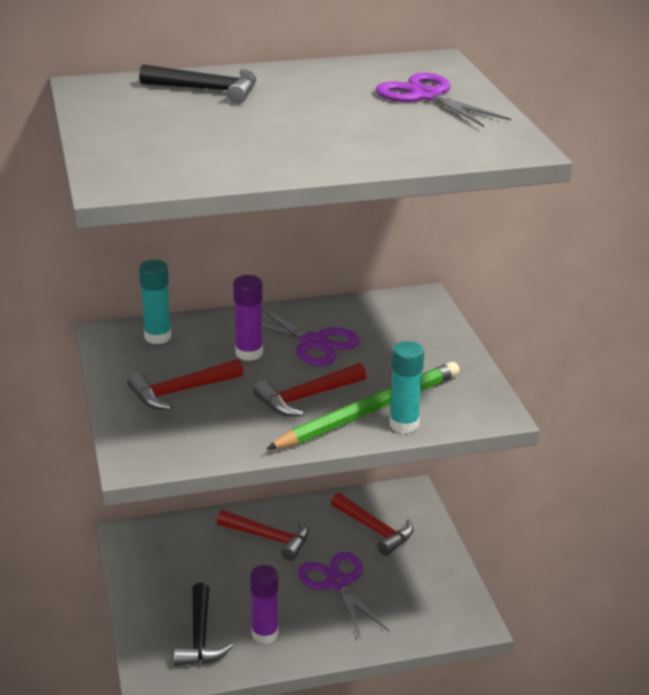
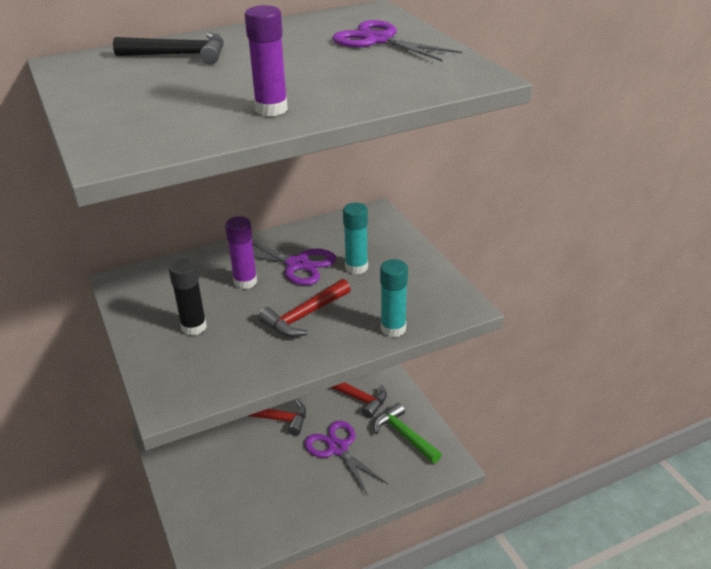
camera: 10 degrees left, 5 degrees up
(157, 337) = (163, 278): turquoise glue stick -> turquoise glue stick (356, 267)
(180, 392) = (194, 327): red hammer -> black glue stick
(200, 637) = (237, 517): black hammer -> none
(265, 634) = (290, 505): purple glue stick -> purple glue stick (271, 109)
(369, 411) = (360, 320): green pencil -> none
(424, 581) = (404, 435): none -> green hammer

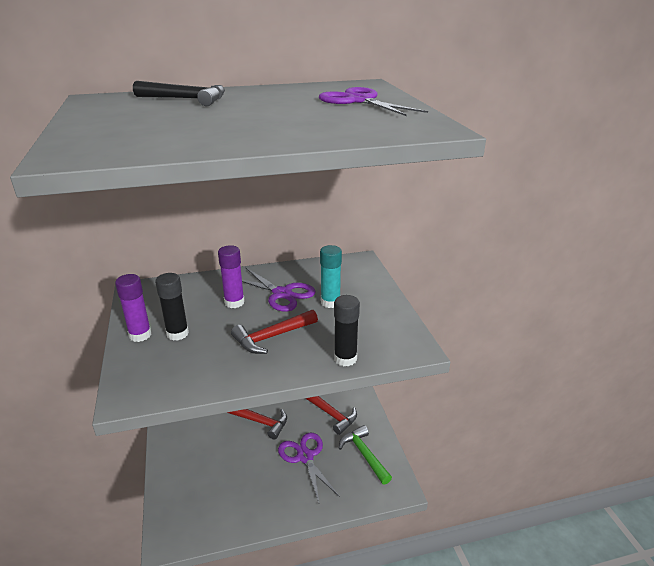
camera: 10 degrees right, 5 degrees down
(271, 109) = (231, 137): purple glue stick -> purple glue stick (140, 335)
(393, 329) = (345, 359): turquoise glue stick -> black glue stick

